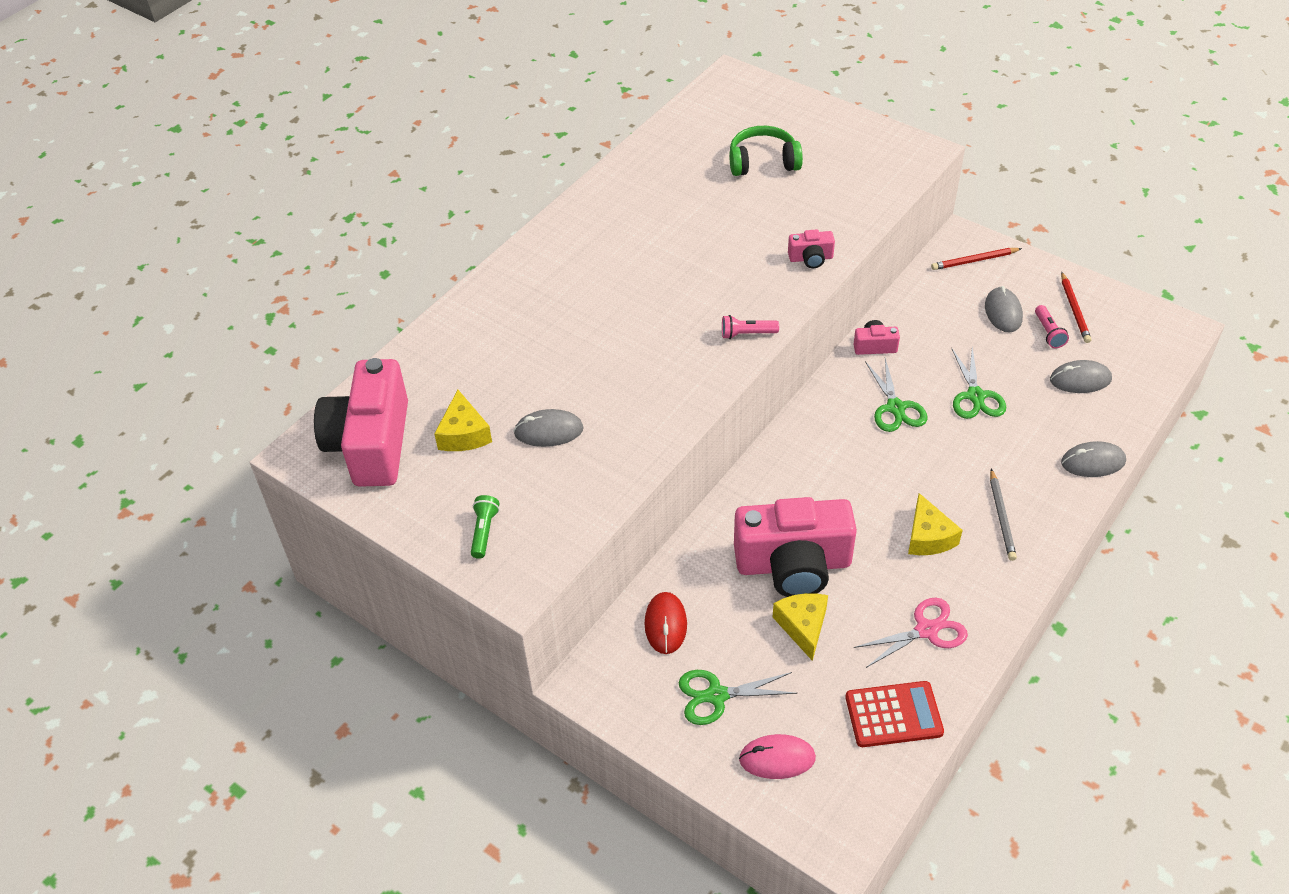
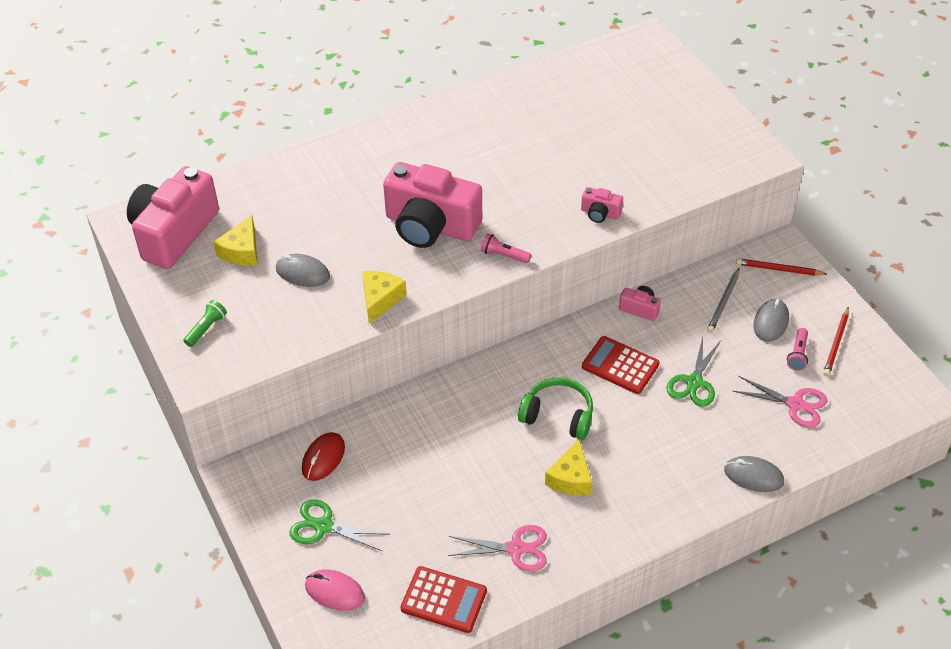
camera: 25 degrees right, 0 degrees up
(763, 162) = (621, 119): green headphones -> green headphones (558, 415)
(793, 565) = (449, 454): pink camera -> pink camera (430, 226)
(803, 626) = (423, 504): yellow cheese -> yellow cheese (380, 299)
(895, 408) = (620, 365): green scissors -> red calculator
(1001, 517) = (642, 487): grey pencil -> grey pencil (723, 302)
(1080, 380) = (795, 404): grey mouse -> pink scissors

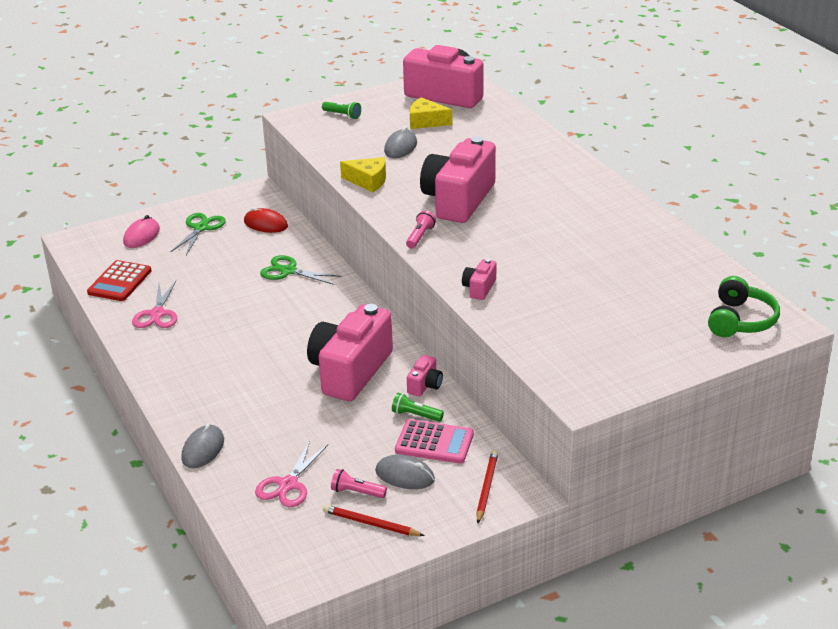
camera: 90 degrees right, 15 degrees down
(558, 415) = (293, 335): green headphones -> green headphones (740, 320)
(570, 478) = (222, 341): yellow cheese -> none
(620, 365) = (350, 371): red calculator -> pink camera
(686, 315) = (415, 415): none -> green flashlight
(694, 382) = (324, 417): green scissors -> green scissors (288, 271)
(723, 302) = (434, 442): grey pencil -> pink calculator

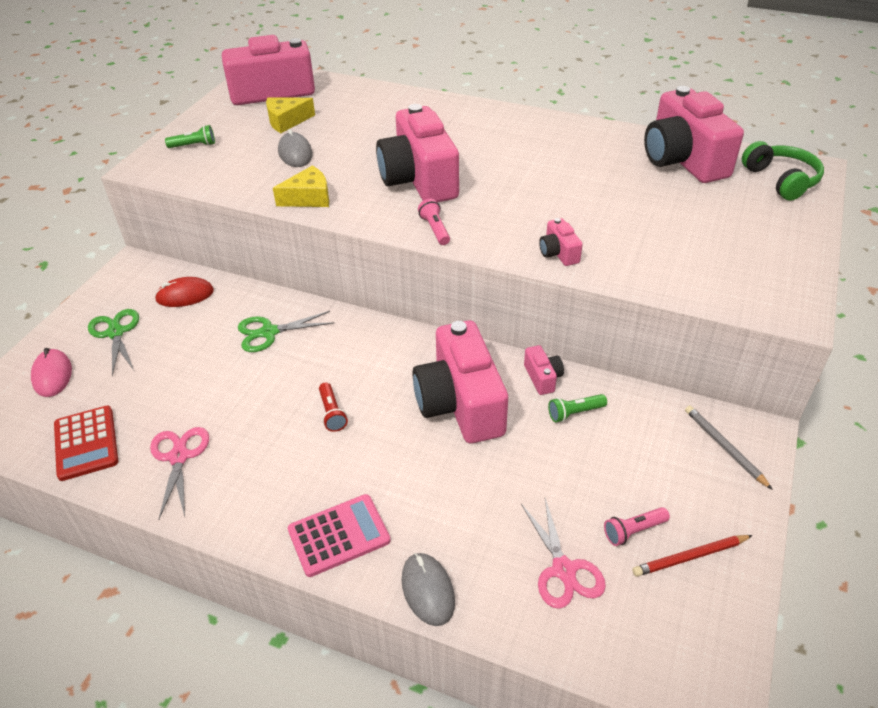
camera: 40 degrees left, 10 degrees up
(157, 314) = (179, 457): pink scissors -> pink scissors turned 150 degrees counterclockwise
(267, 336) = (332, 413): none -> red flashlight
(405, 475) = (648, 482): grey mouse -> none
(434, 442) = (625, 430): pink calculator -> pink calculator (339, 535)
(486, 488) = (724, 447): red pencil -> grey pencil
(683, 272) = (683, 160): none -> pink camera

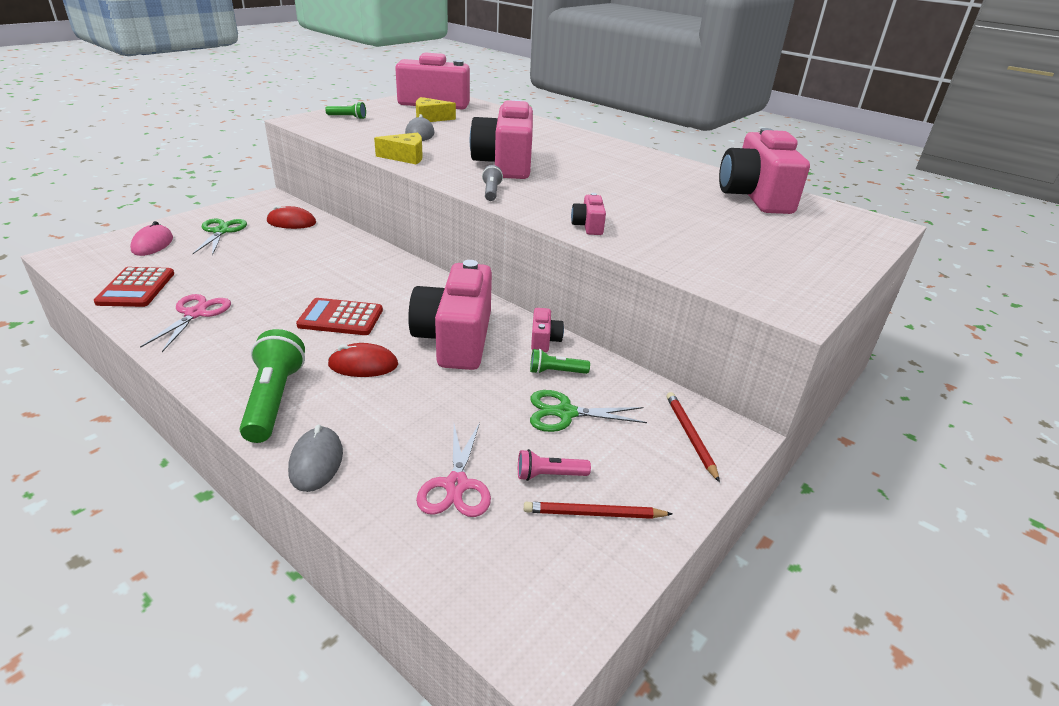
camera: 15 degrees right, 10 degrees down
(269, 332) = (335, 257): green scissors -> green scissors (565, 413)
(332, 413) = (340, 318): red flashlight -> red calculator
(339, 535) = (274, 399): pink calculator -> green flashlight
(394, 465) = (363, 365): none -> red mouse
(435, 229) = (491, 192): pink flashlight -> grey flashlight
(724, 447) = (690, 436): grey pencil -> red pencil
(781, 180) = (845, 225): green headphones -> none

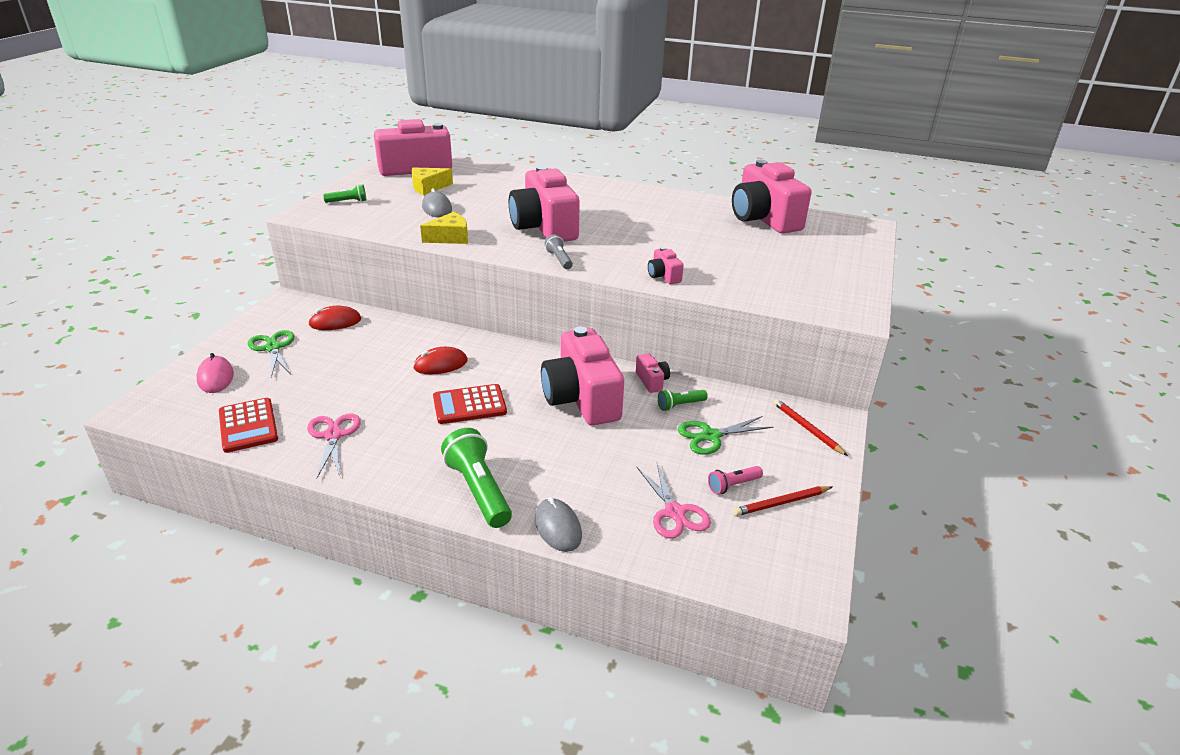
camera: 20 degrees left, 0 degrees up
(363, 365) = (525, 441): red mouse -> red mouse (440, 364)

